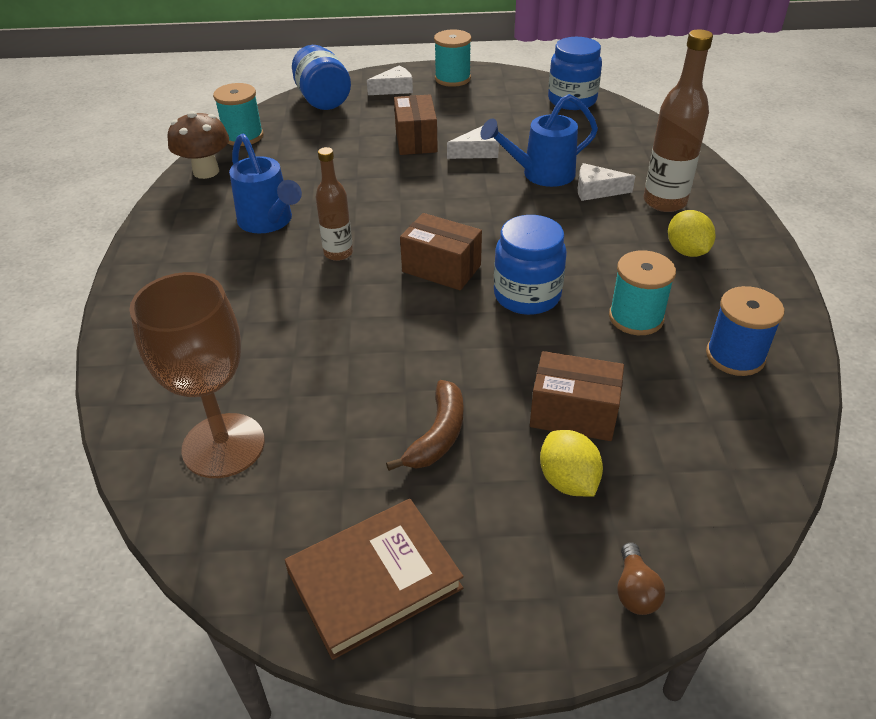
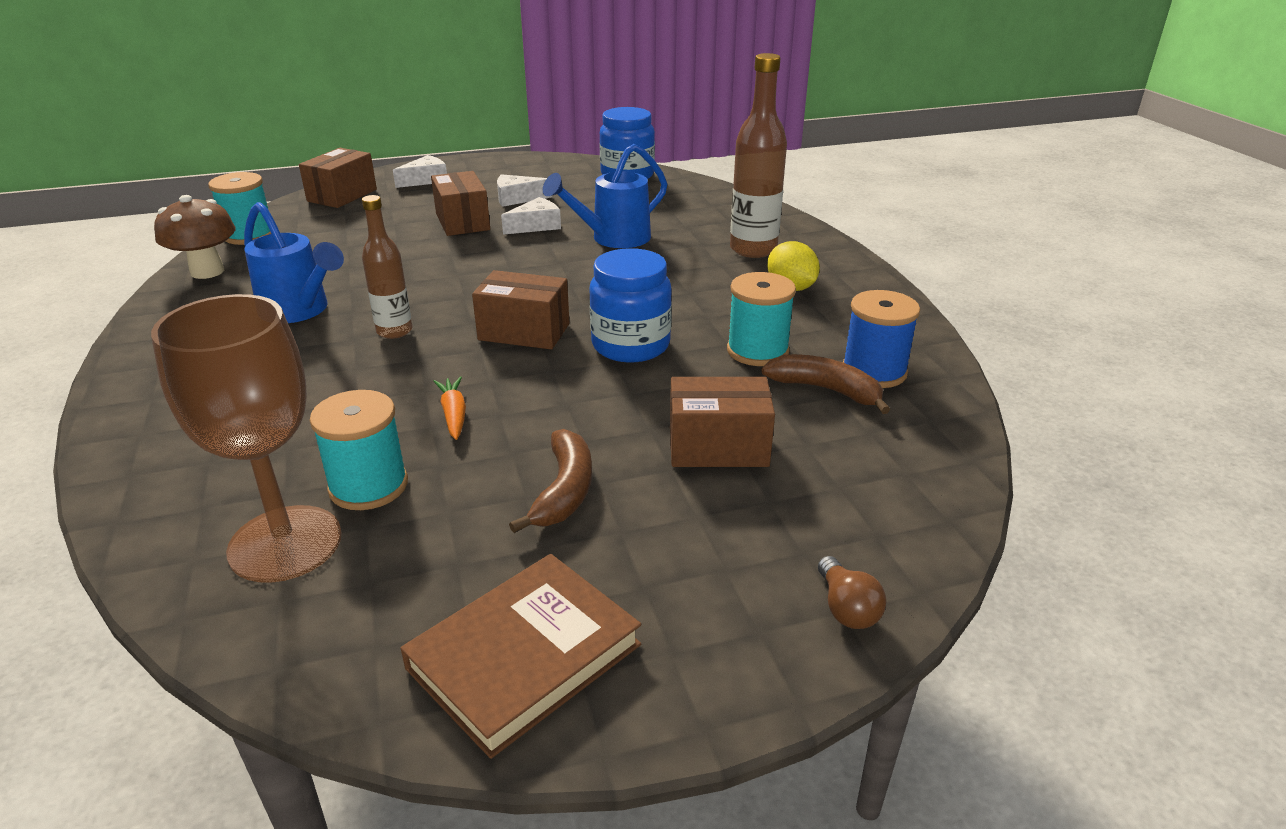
camera: 15 degrees left, 10 degrees down
(323, 100) = (342, 195): blue jar -> brown box
(368, 345) = (454, 414): none -> orange carrot
(452, 79) = (490, 167): turquoise spool -> turquoise spool (368, 486)
(568, 481) = (733, 512): yellow lemon -> none
(596, 190) = (678, 247): white cheese -> white cheese (517, 198)
(685, 369) = (826, 390): none -> brown banana

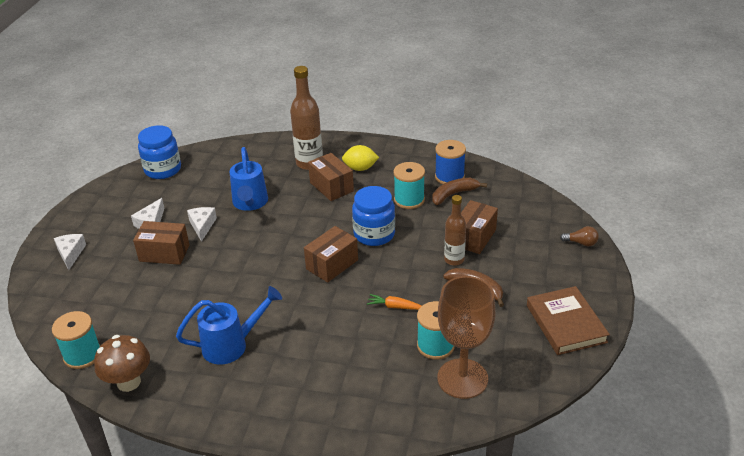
camera: 60 degrees left, 5 degrees up
(342, 195) = (54, 298): brown box -> brown box (331, 187)
(394, 331) = (291, 310): brown bottle -> brown bottle (454, 260)

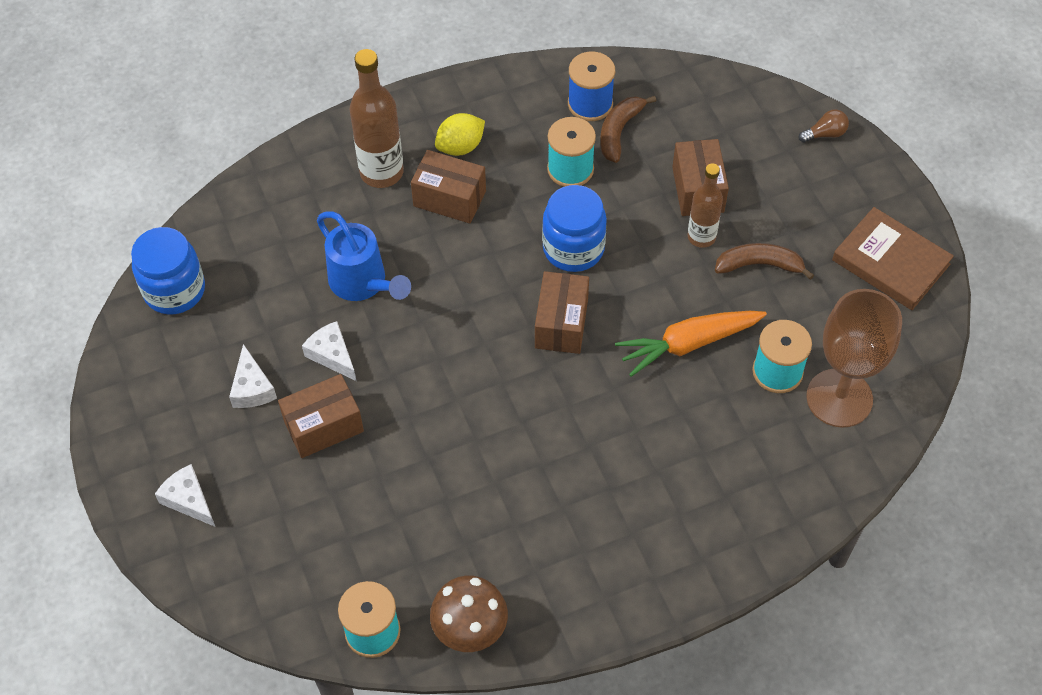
camera: 35 degrees left, 20 degrees up
(231, 345) = (545, 508): blue watering can -> none
(394, 306) = (688, 344): orange carrot -> orange carrot, size x1.95

